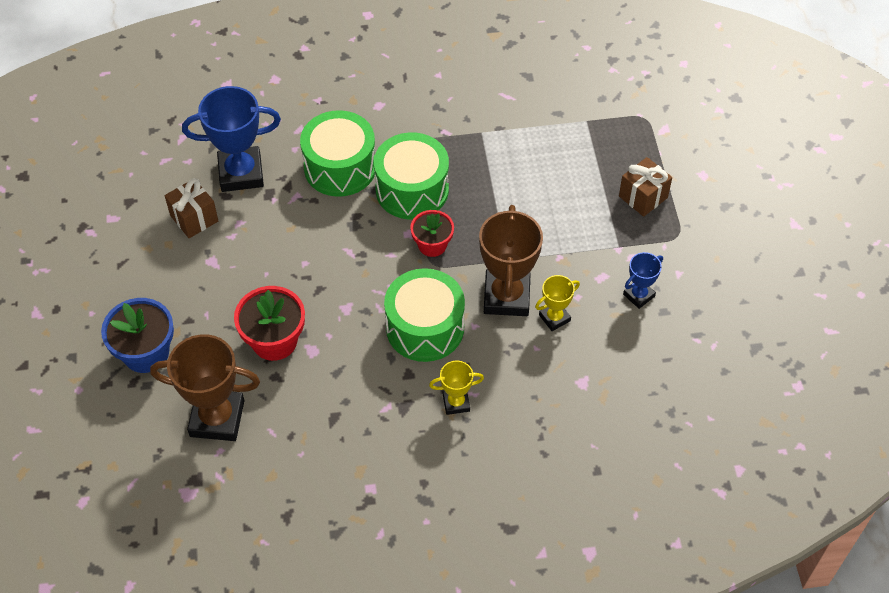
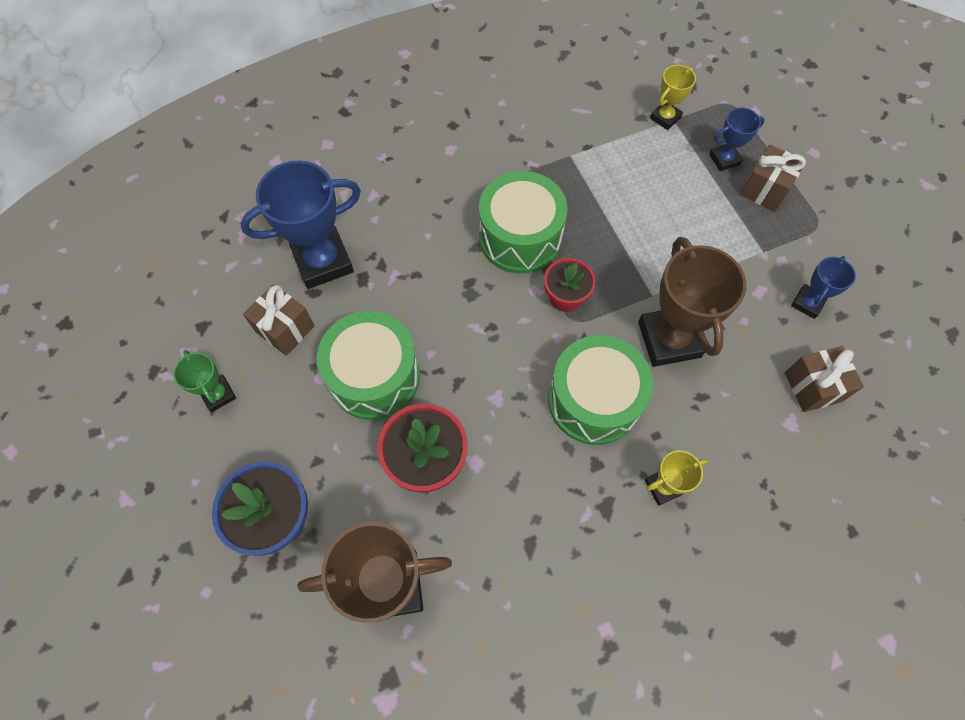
camera: 15 degrees left, 10 degrees up
(127, 255) = (218, 394): none -> green trophy
(340, 167) = (432, 229): green drum -> green drum (374, 376)
(554, 318) = (730, 352): yellow trophy -> yellow trophy (665, 118)
(613, 360) = (812, 387): none -> brown gift
(617, 164) = (724, 159): none -> blue trophy

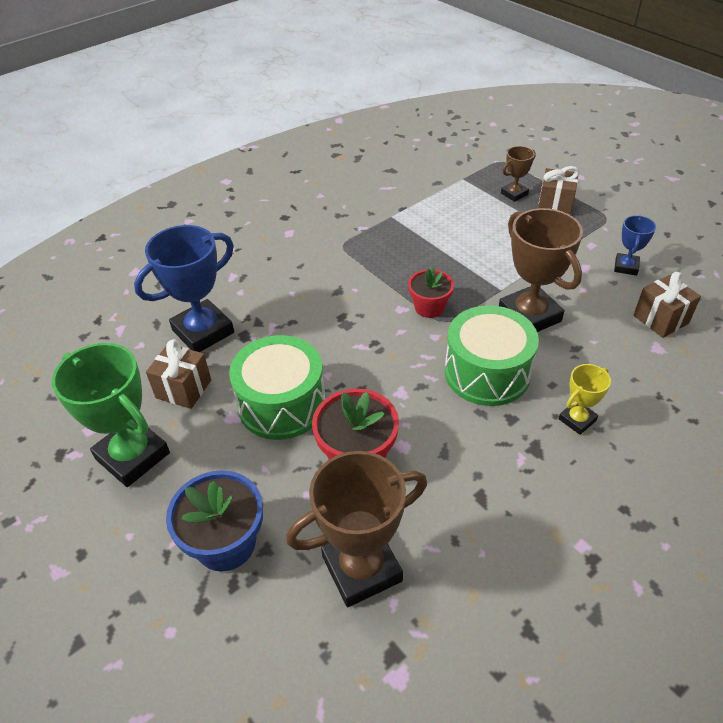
camera: 15 degrees left, 20 degrees down
(218, 394) = (132, 456): green trophy -> green trophy, size x1.94
(520, 237) = (373, 276): green drum -> none
(665, 118) = (456, 179): yellow trophy -> none
(724, 159) = (514, 194): blue trophy -> brown trophy

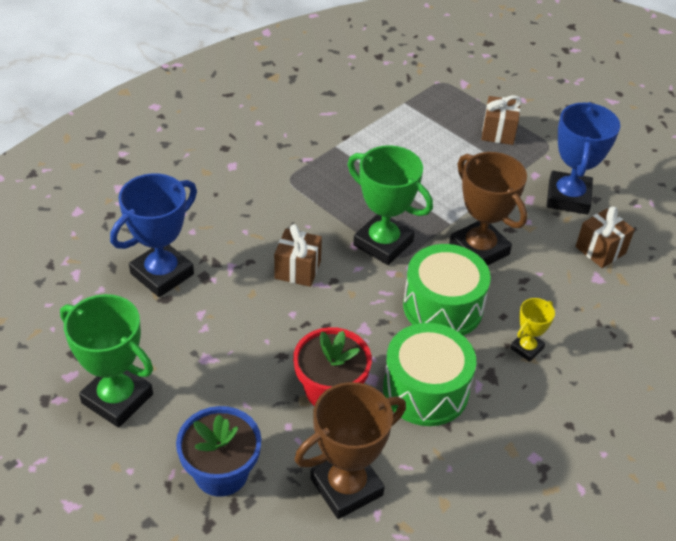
camera: 10 degrees left, 0 degrees up
(183, 389) = (154, 332): brown gift -> brown gift (297, 270)
(282, 404) = (252, 344): green drum -> green drum (425, 390)
(429, 307) = (383, 243): red flower pot -> green trophy
(514, 194) = (457, 120): brown trophy -> none
(626, 267) = (568, 197): blue trophy -> blue trophy, size x1.94

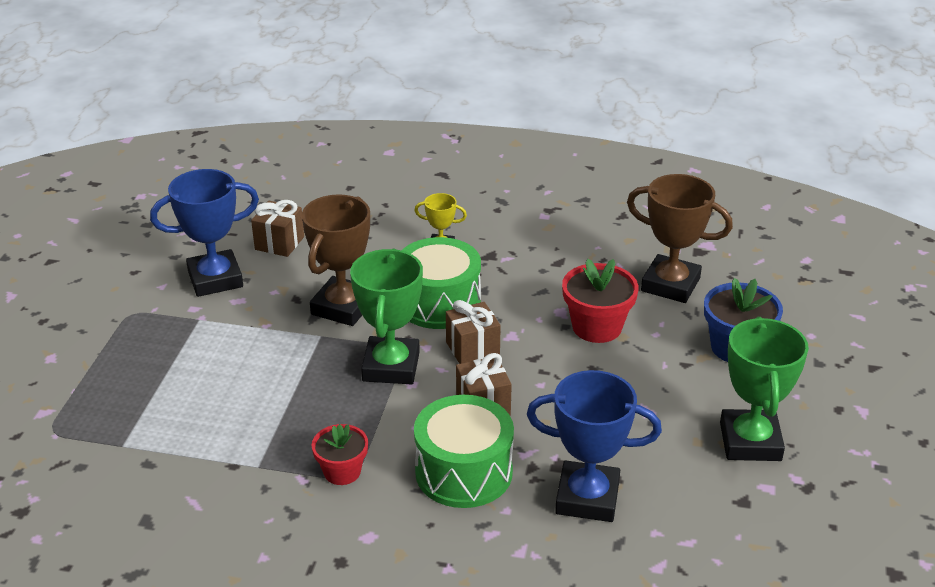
camera: 120 degrees left, 10 degrees down
(297, 177) = (342, 471): none -> red flower pot
(425, 390) = (540, 281): green drum -> green drum (464, 472)
(498, 132) = (133, 354): brown gift -> brown gift (472, 349)

